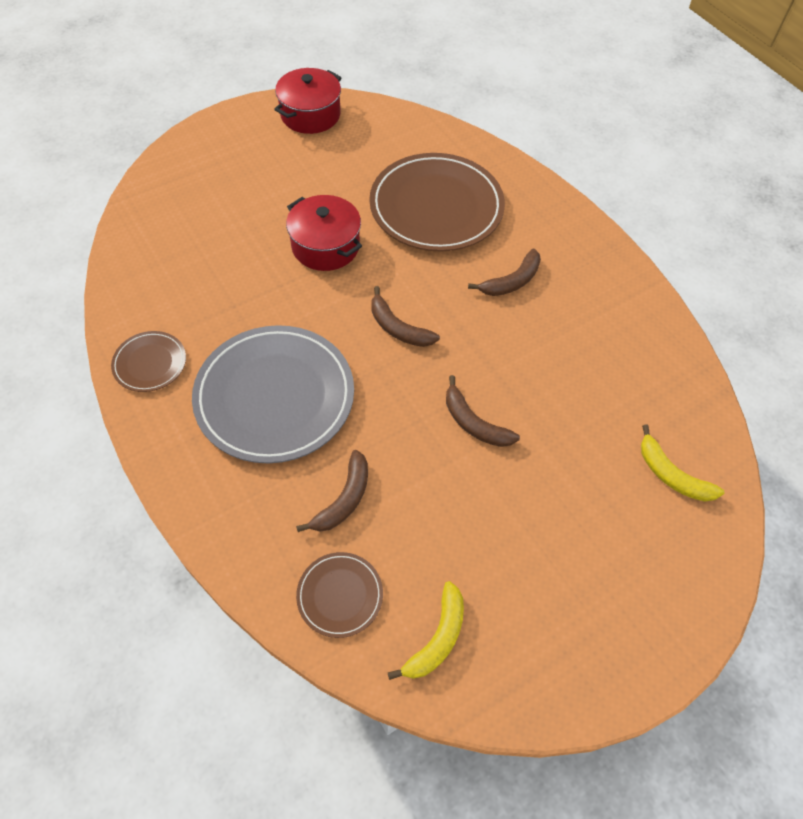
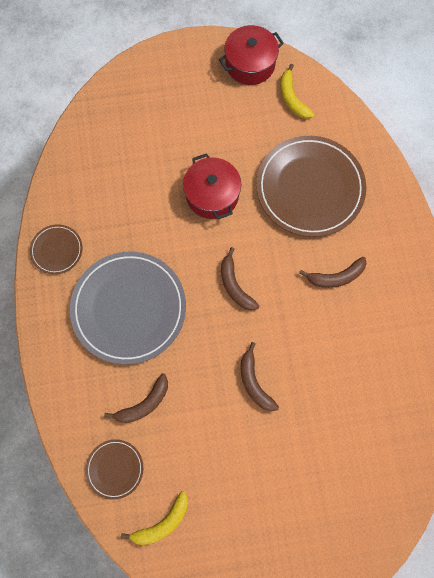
camera: 25 degrees right, 15 degrees up
(671, 475) = (372, 478): yellow banana -> yellow banana (292, 98)

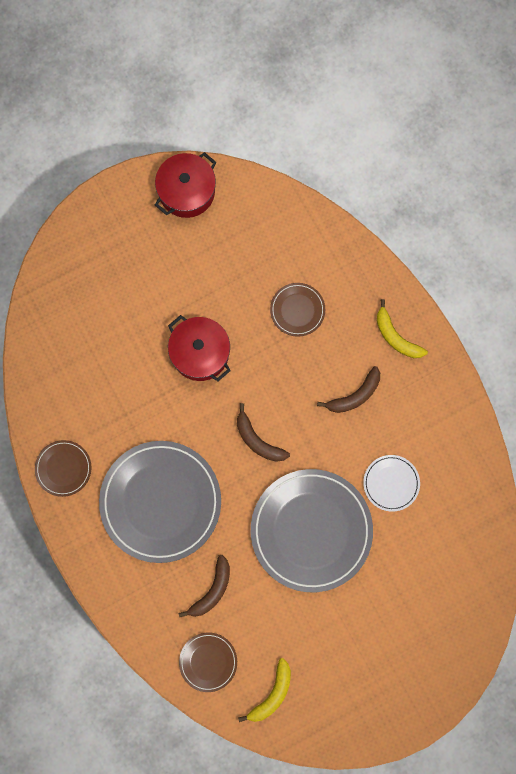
camera: 20 degrees left, 5 degrees up
(254, 382) = (311, 530): brown banana -> grey plate
(292, 98) = (245, 216): yellow banana -> yellow banana (396, 337)
(310, 188) = (297, 310): brown plate -> brown plate, size x0.47
(343, 366) = (391, 483): none -> white plate

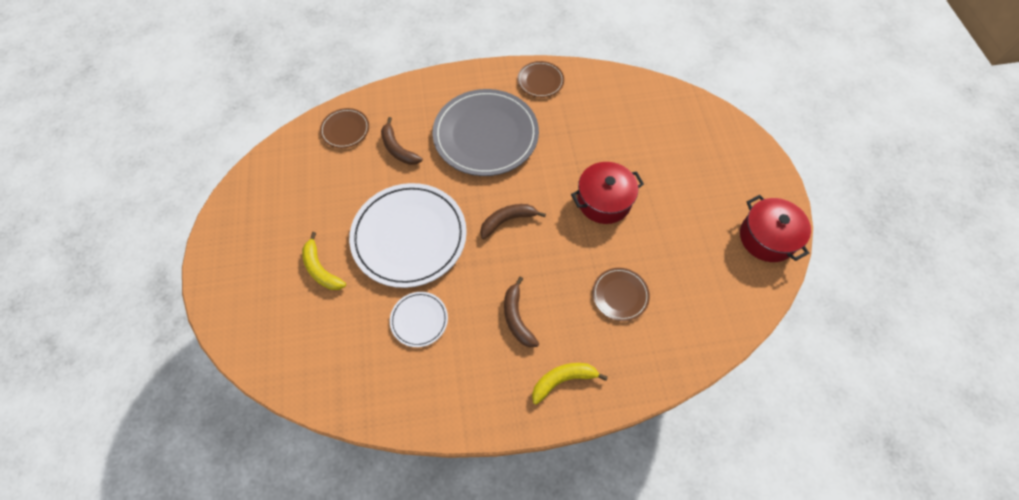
camera: 110 degrees right, 15 degrees down
(272, 694) = (295, 164): yellow banana -> yellow banana (321, 269)
(311, 530) = (409, 236): grey plate -> white plate

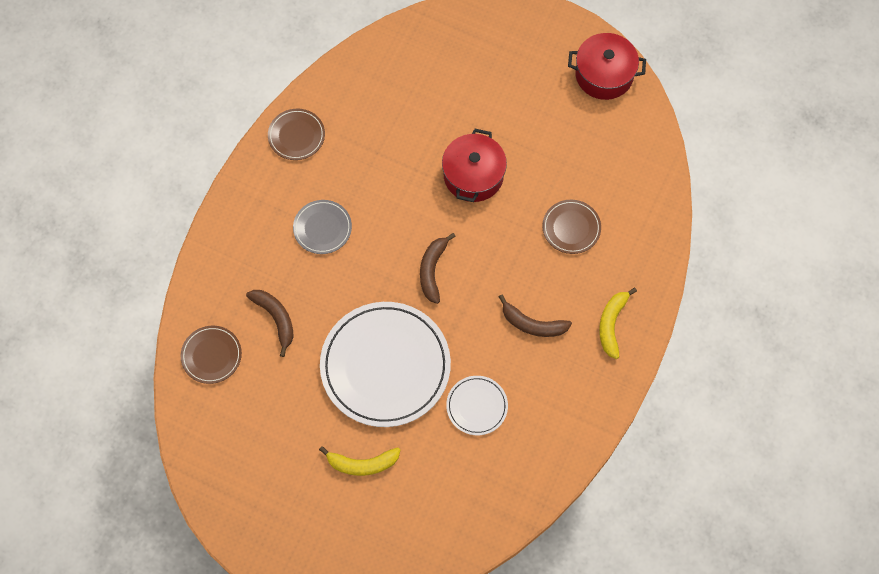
camera: 55 degrees left, 5 degrees up
(398, 149) = (276, 318): brown banana -> brown banana turned 120 degrees counterclockwise
(486, 135) = (322, 228): grey plate -> grey plate, size x0.47

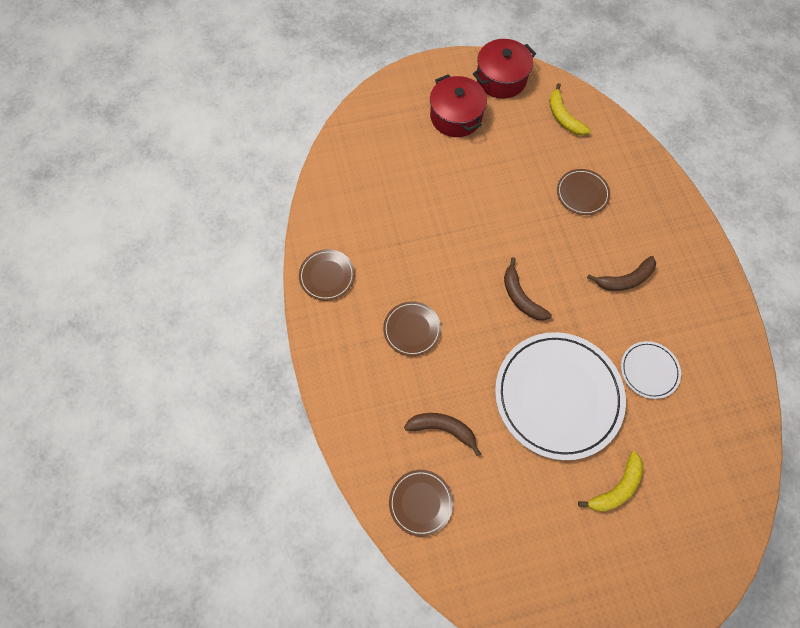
camera: 40 degrees left, 0 degrees up
(322, 228) = (412, 329): grey plate -> brown plate
(473, 175) = (482, 208): red pot -> red pot (456, 116)
(611, 324) = (674, 238): yellow banana -> yellow banana (563, 117)

